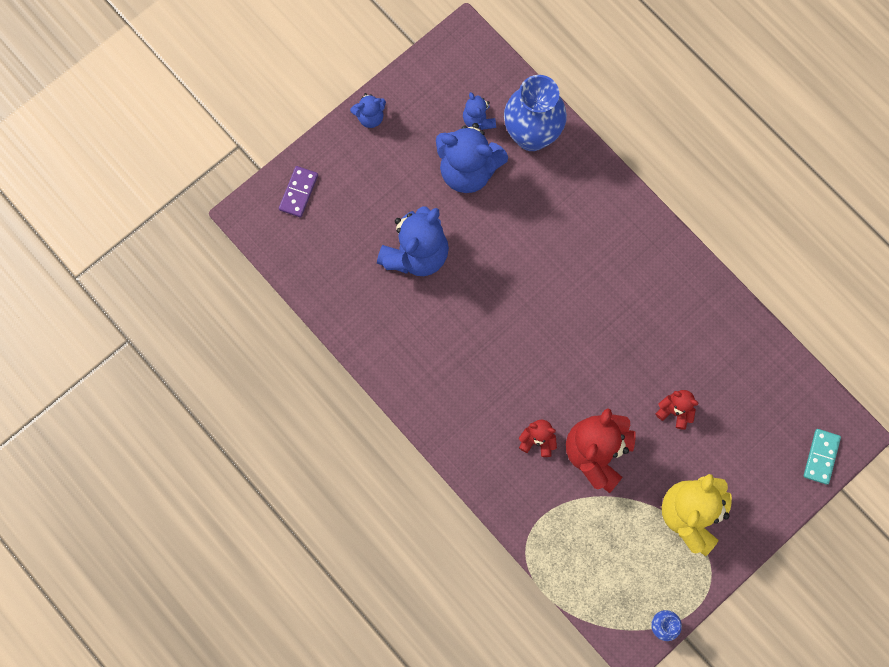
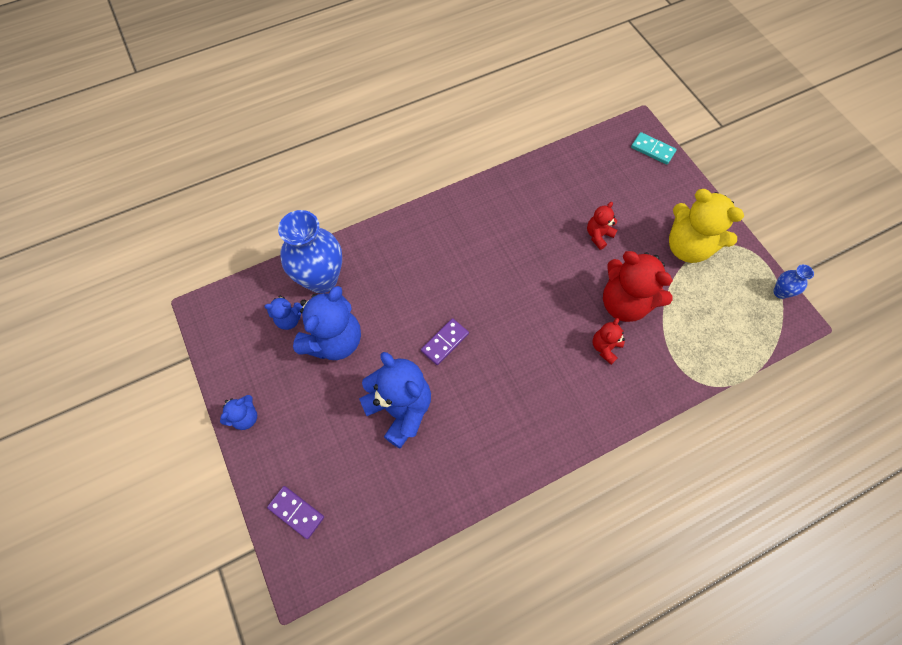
camera: 75 degrees left, 10 degrees down
(370, 117) = (245, 417): blue teddy bear -> blue teddy bear turned 45 degrees clockwise
(496, 277) = (445, 342): none -> purple domino

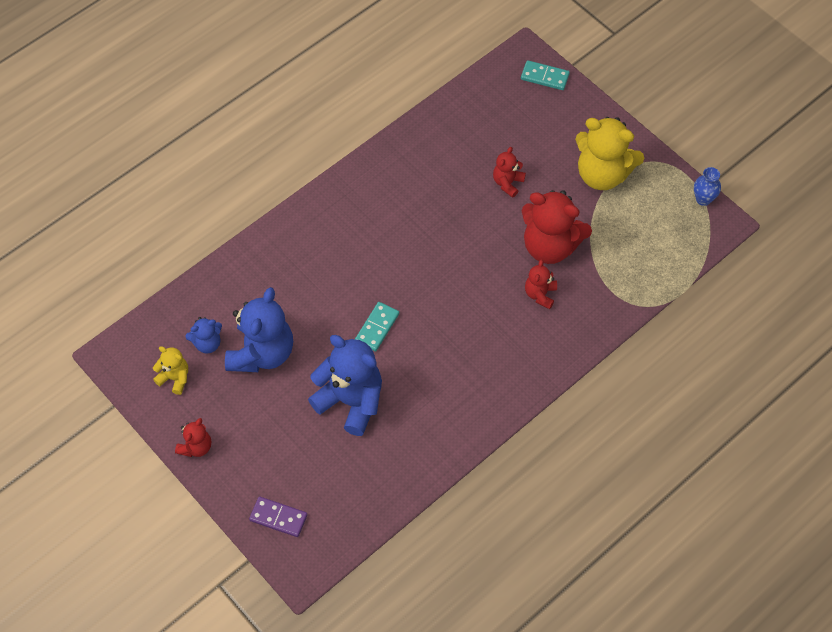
camera: 15 degrees left, 5 degrees down
(245, 417) = (196, 447): blue teddy bear -> red teddy bear
(250, 345) = (174, 378): none -> yellow teddy bear
(322, 279) = (228, 295): blue vase -> none
(445, 342) = (377, 328): purple domino -> turquoise domino

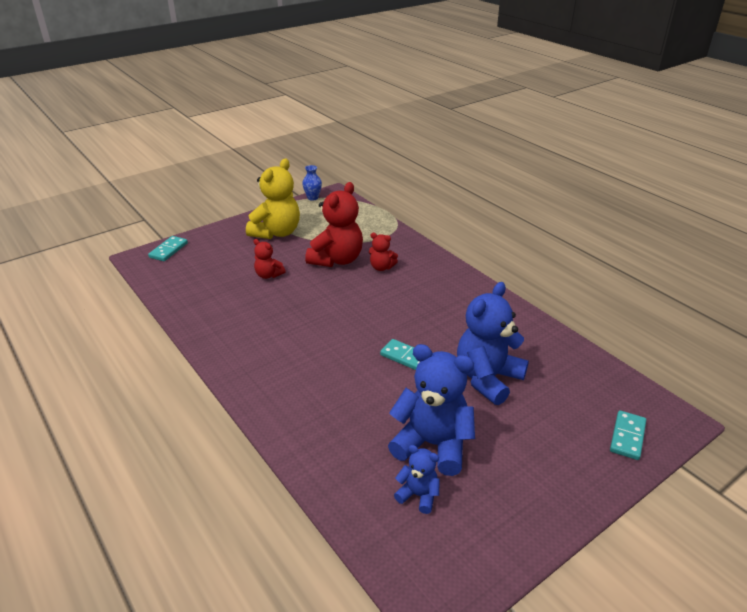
camera: 85 degrees left, 25 degrees down
(174, 378) = (467, 530): yellow teddy bear -> none
(196, 447) = (558, 509): red teddy bear -> none
(207, 343) = (418, 495): blue teddy bear -> blue teddy bear turned 45 degrees counterclockwise
(278, 518) = (627, 437): purple domino -> turquoise domino

